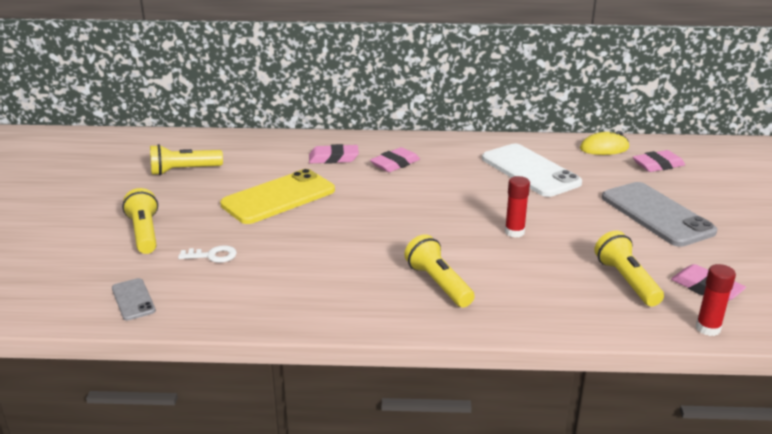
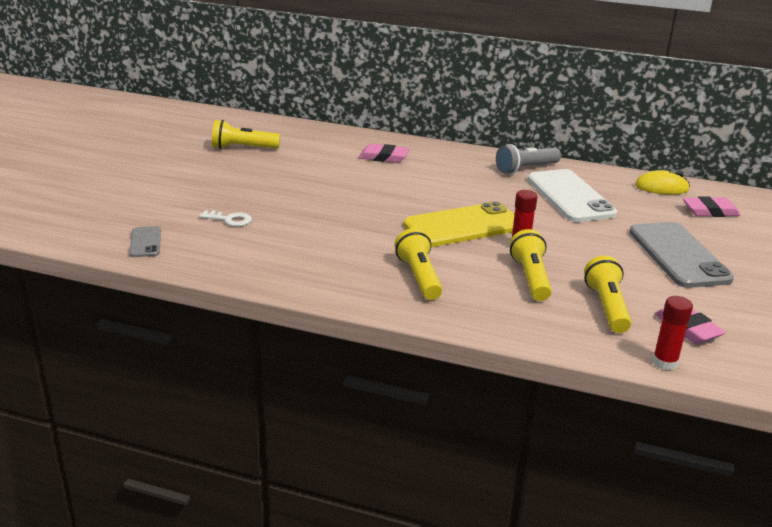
camera: 15 degrees right, 0 degrees up
(144, 233) = (182, 192): yellow flashlight -> yellow flashlight (531, 277)
(278, 197) = (314, 182): yellow phone -> yellow phone (463, 226)
(395, 164) = (439, 170): pink eraser -> none
(474, 149) = (525, 169): none -> grey flashlight

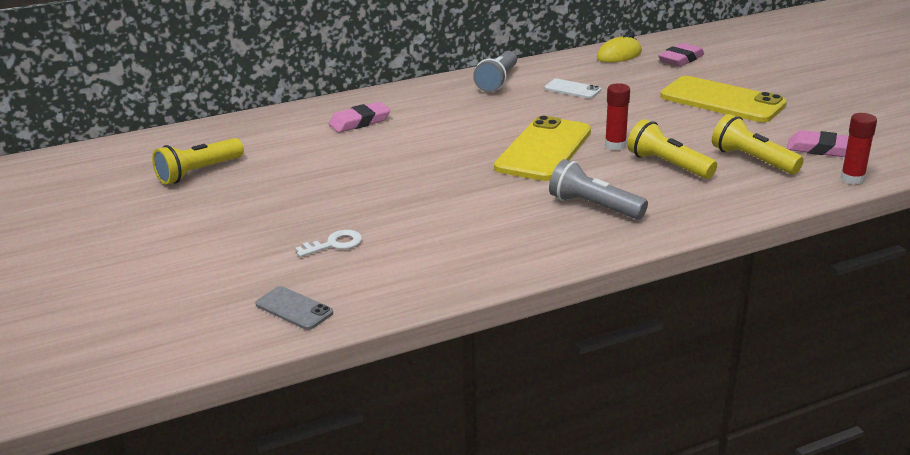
camera: 40 degrees left, 0 degrees up
(419, 277) = (593, 206): yellow flashlight -> grey flashlight
(570, 196) = (572, 89): white phone -> white phone, size x0.48
(678, 255) = (722, 100): grey phone -> yellow phone

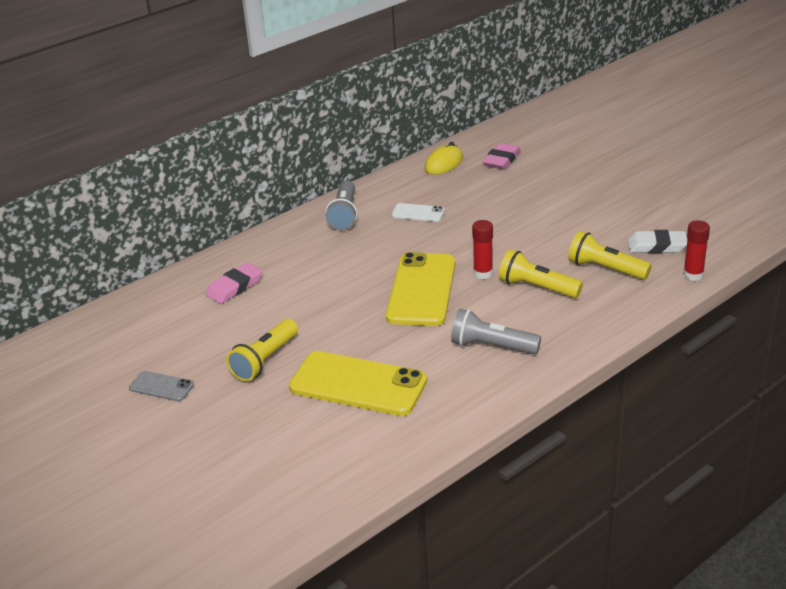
camera: 15 degrees left, 5 degrees up
(198, 172) = (106, 377): yellow flashlight -> yellow flashlight (265, 360)
(294, 308) = (278, 512): grey phone -> grey phone (161, 386)
(334, 244) = (280, 434): white key -> none
(722, 100) = (556, 204): yellow phone -> yellow phone (358, 384)
(820, 149) = (657, 246): pink eraser -> white eraser

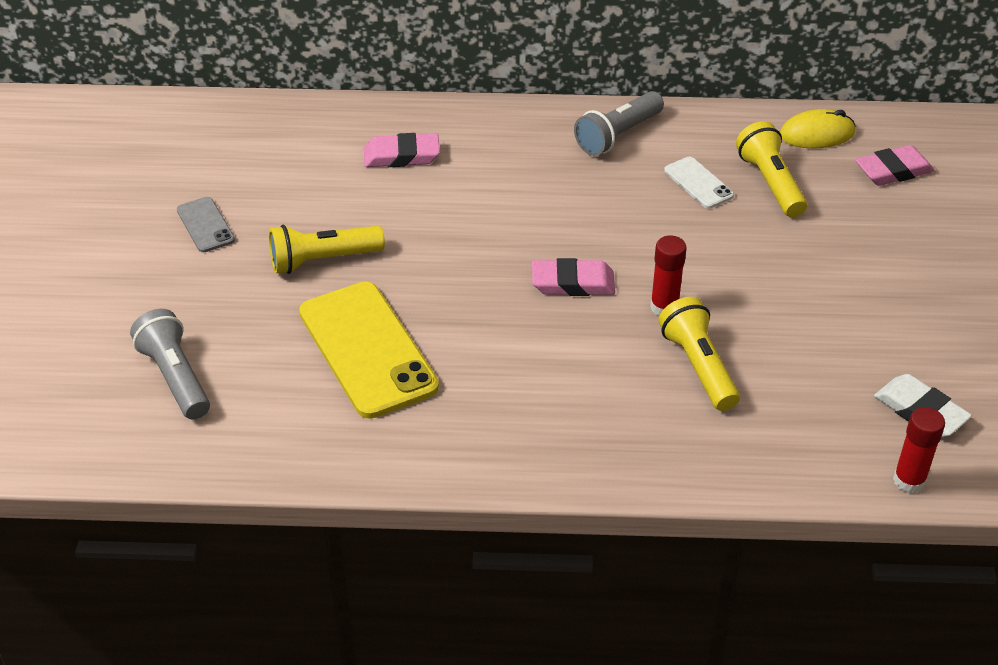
camera: 40 degrees right, 10 degrees up
(421, 290) = (573, 283): yellow phone -> pink eraser
(491, 346) = (551, 403): grey flashlight -> grey flashlight (175, 377)
(605, 269) = (812, 397): yellow flashlight -> yellow flashlight (770, 183)

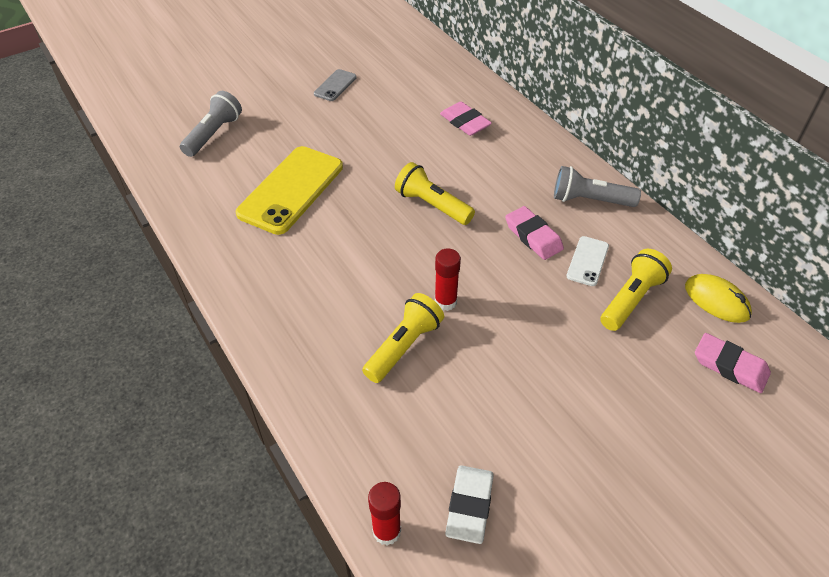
camera: 55 degrees right, 5 degrees up
(322, 260) = (347, 138): yellow flashlight -> yellow flashlight (432, 205)
(573, 283) = (426, 247): pink eraser -> pink eraser (533, 236)

